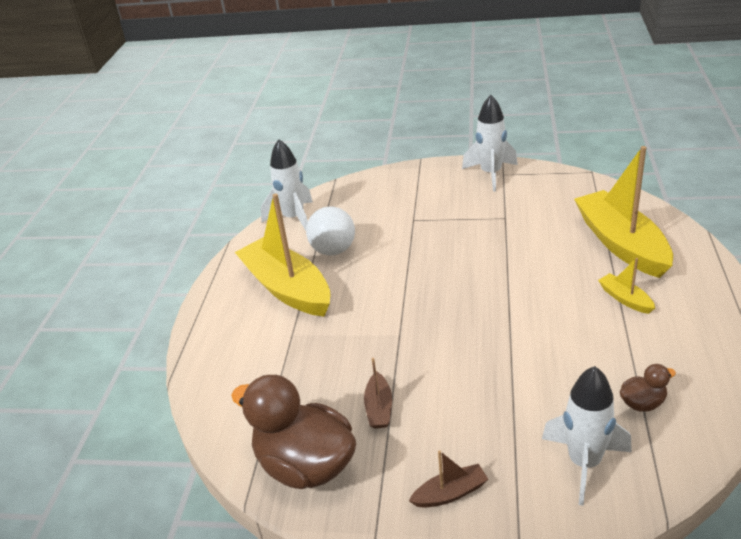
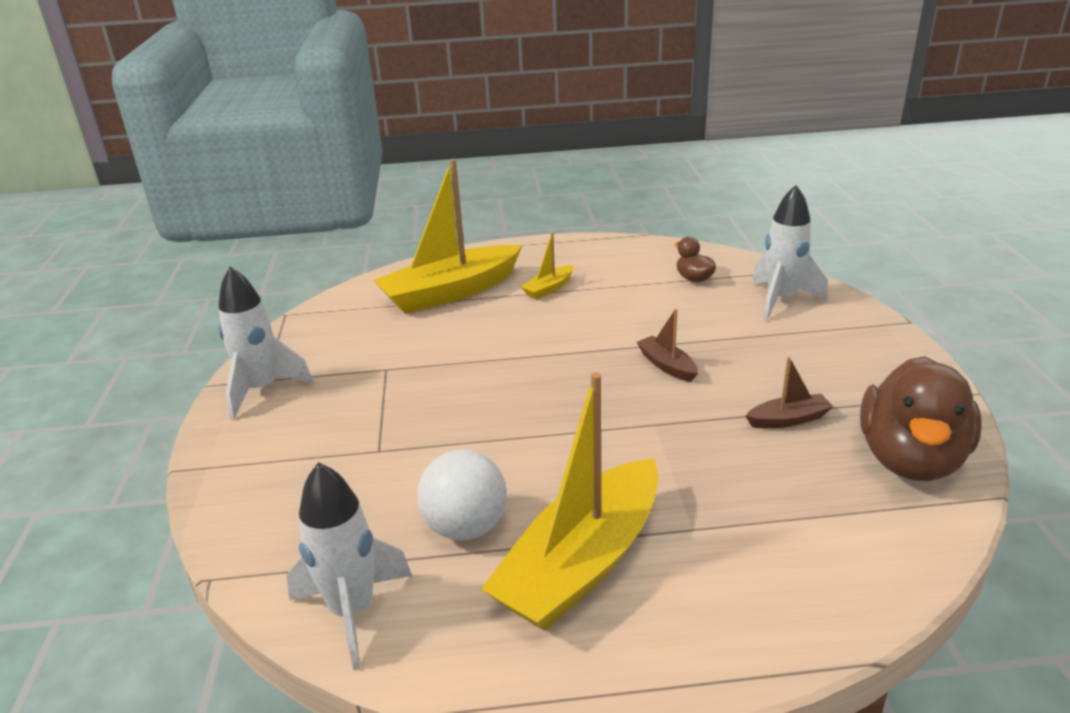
camera: 105 degrees left, 5 degrees down
(450, 493) = (866, 360): brown boat -> brown boat (667, 365)

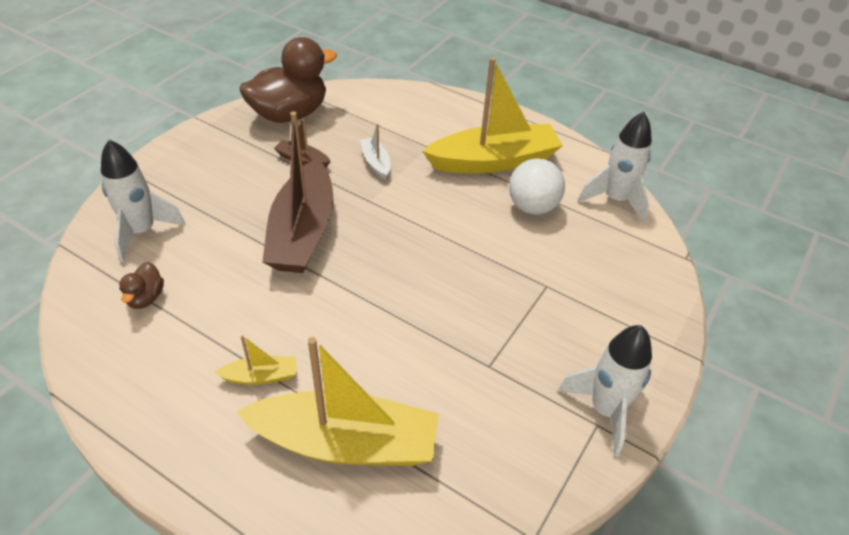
camera: 145 degrees left, 15 degrees up
(667, 365) = (302, 232): brown boat -> brown boat, size x2.30
(714, 465) = (376, 163): none -> white boat

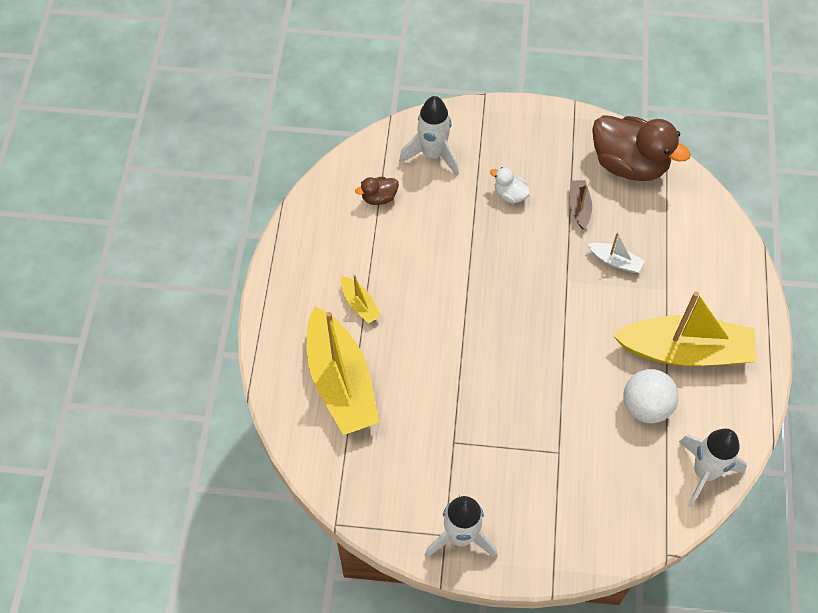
camera: 65 degrees right, 15 degrees up
(245, 197) = (510, 195): none -> white duck
(302, 232) = (501, 254): brown boat -> none
(376, 163) = (615, 261): white boat -> white boat turned 75 degrees clockwise
(494, 161) = (685, 351): yellow boat -> yellow boat turned 45 degrees counterclockwise

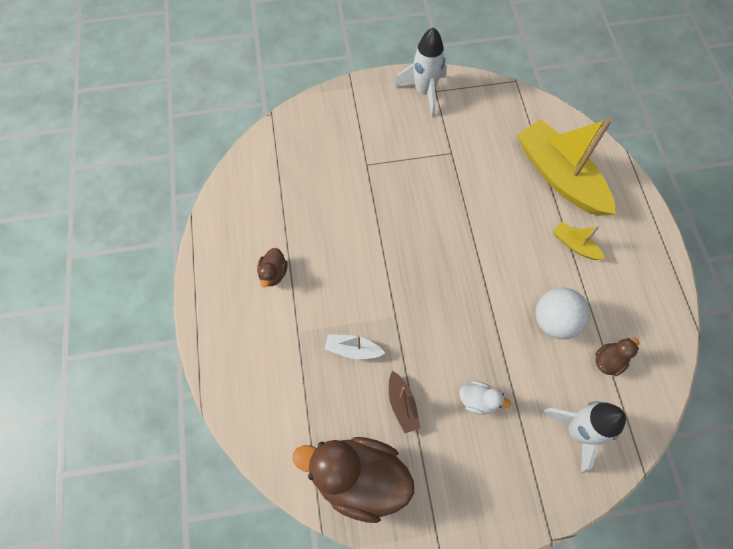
camera: 165 degrees right, 5 degrees up
(646, 406) = (302, 216): white ball -> white ball (554, 321)
(685, 351) = (273, 273): yellow boat -> brown duck
(704, 472) = (247, 176): white rocket -> none

